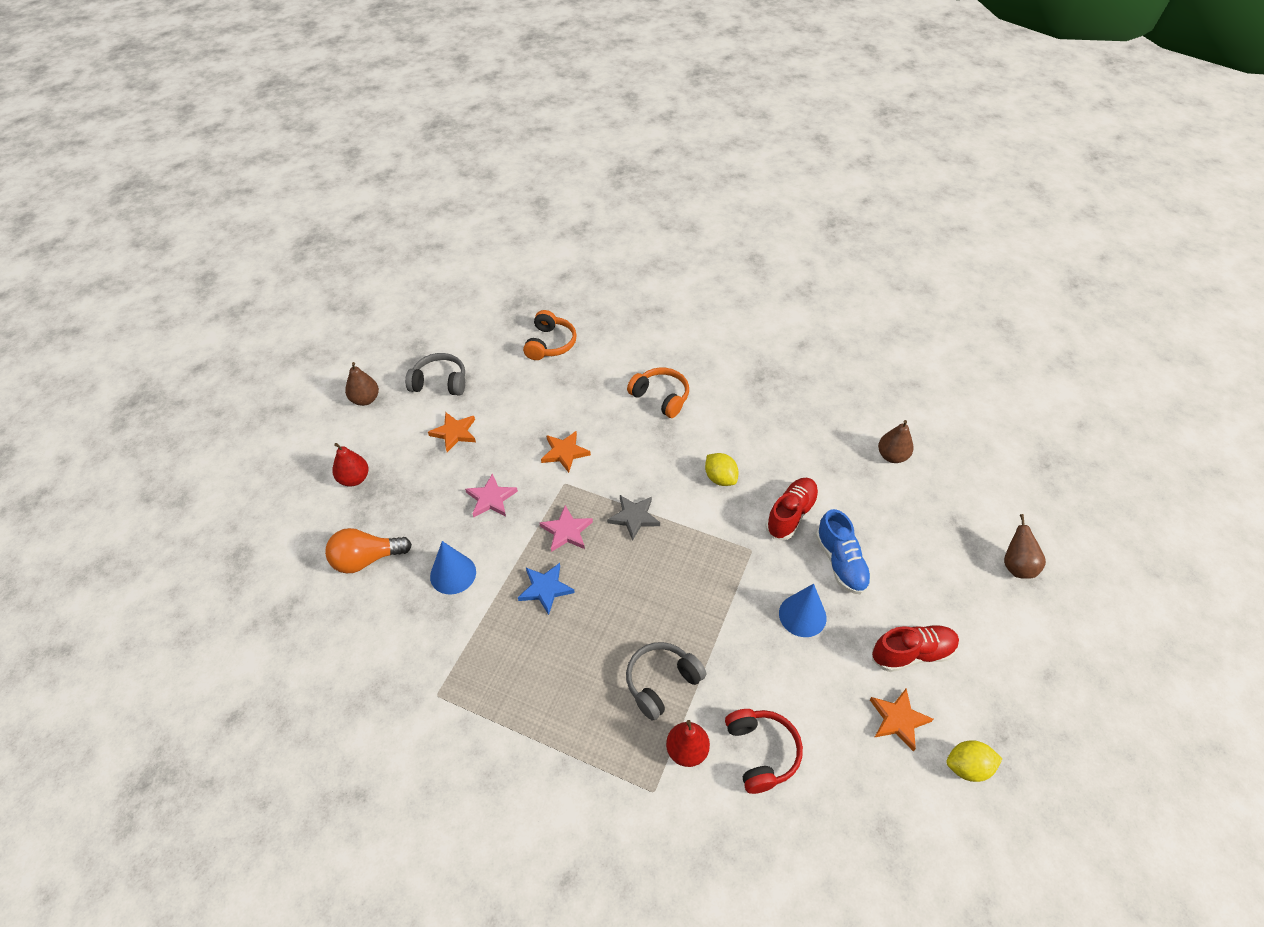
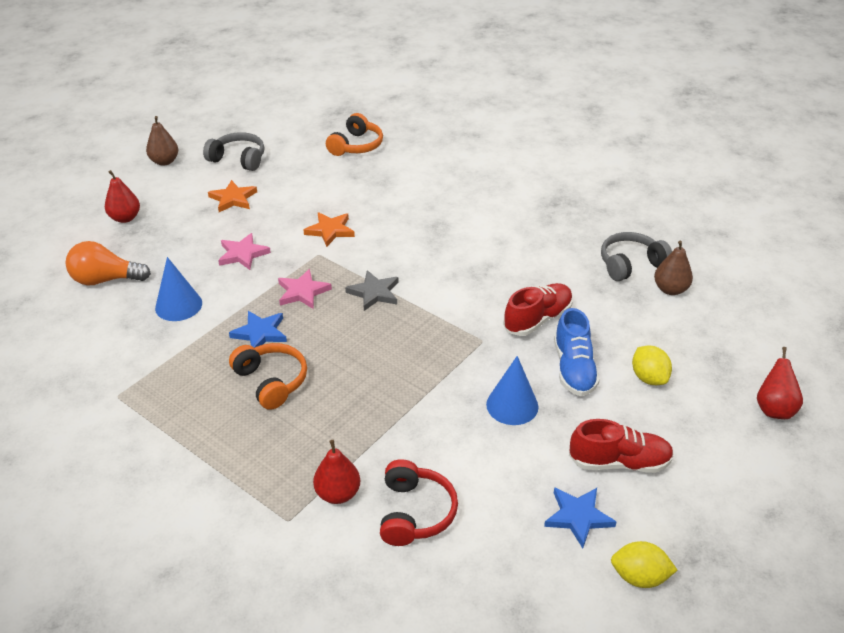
camera: 15 degrees right, 10 degrees down
(661, 397) = (446, 203): orange headphones -> orange headphones (271, 381)
(661, 682) = (338, 431): grey headphones -> grey headphones (630, 264)
(720, 478) = (476, 277): yellow lemon -> yellow lemon (648, 378)
(898, 719) = (578, 517): orange star -> blue star
(1016, 566) = (774, 409): brown pear -> red pear

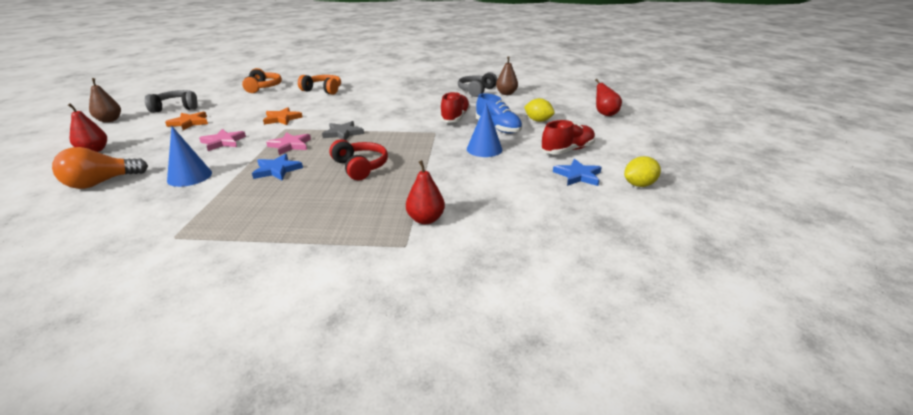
camera: 35 degrees left, 10 degrees down
(271, 381) = (311, 187): orange headphones -> orange headphones (323, 90)
(415, 512) = (488, 208): red headphones -> red headphones (360, 167)

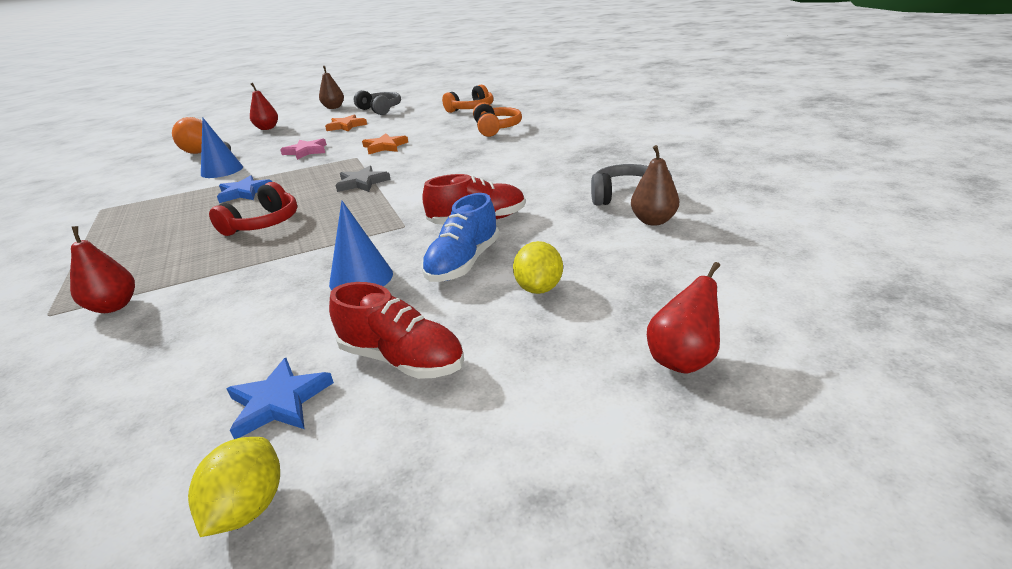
camera: 65 degrees right, 0 degrees up
(290, 145) = (311, 175): pink star -> none
(639, 185) = (248, 507): yellow lemon -> yellow lemon turned 60 degrees clockwise

